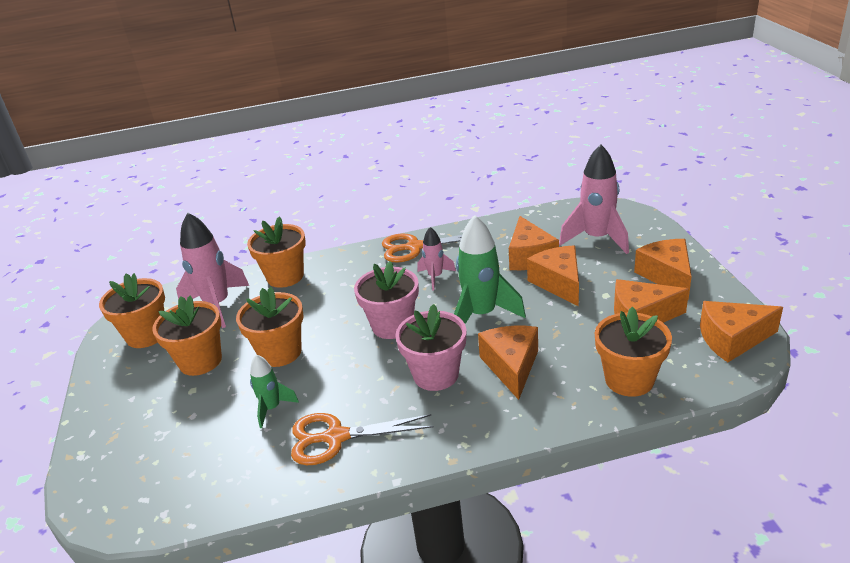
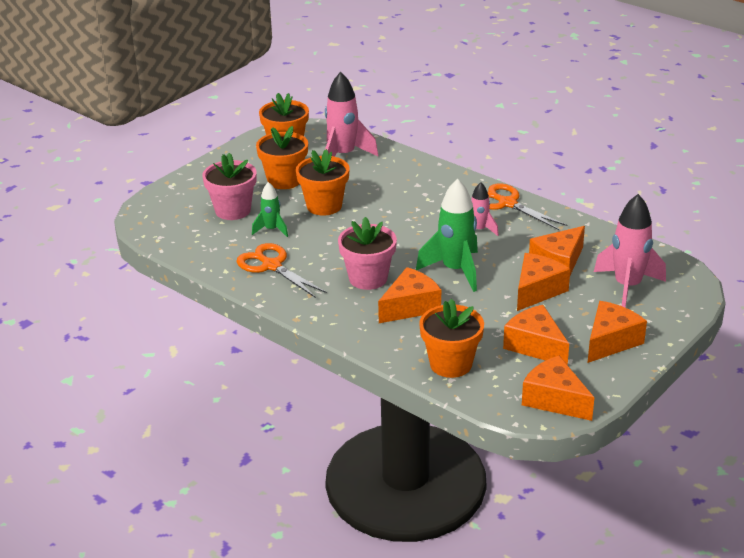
camera: 50 degrees right, 0 degrees up
(285, 276) = (404, 165): orange flower pot -> none
(392, 325) = (400, 237): pink flower pot -> pink flower pot (233, 210)

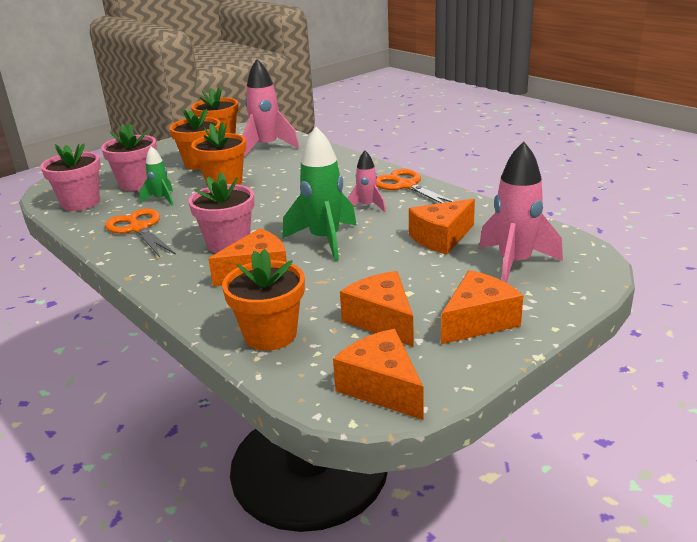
camera: 10 degrees right, 5 degrees down
(190, 238) = (81, 203): none -> pink flower pot
(537, 291) = (407, 263): orange cheese -> none

